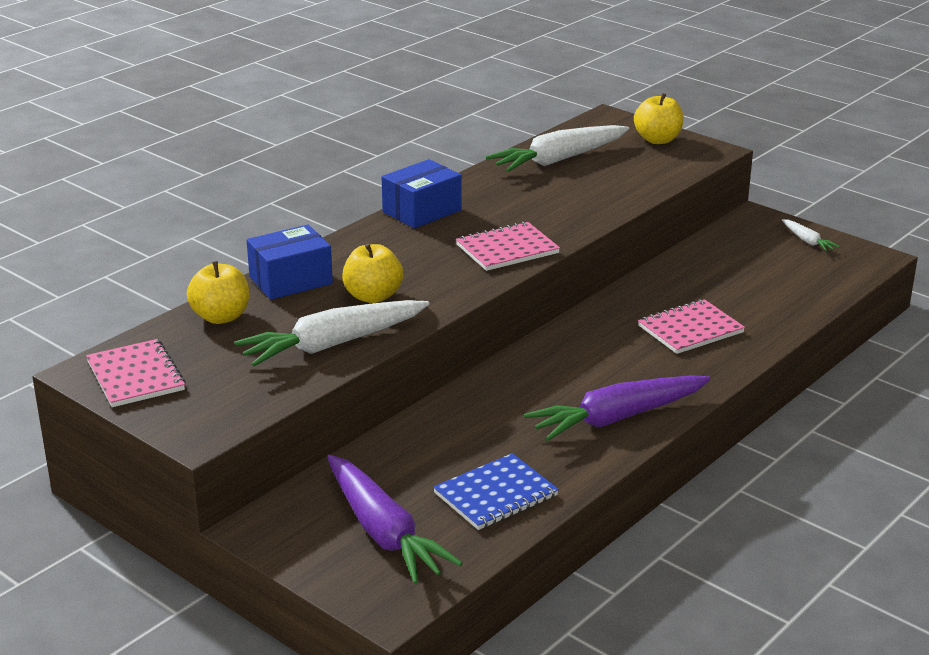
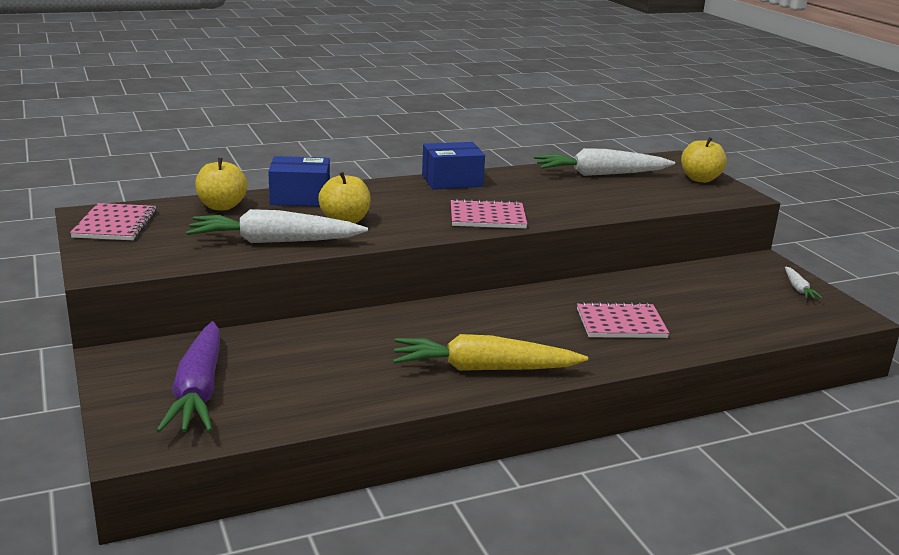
camera: 25 degrees right, 5 degrees down
(495, 494) = (317, 392): blue notebook -> none
(617, 418) = (483, 369): purple carrot -> yellow carrot

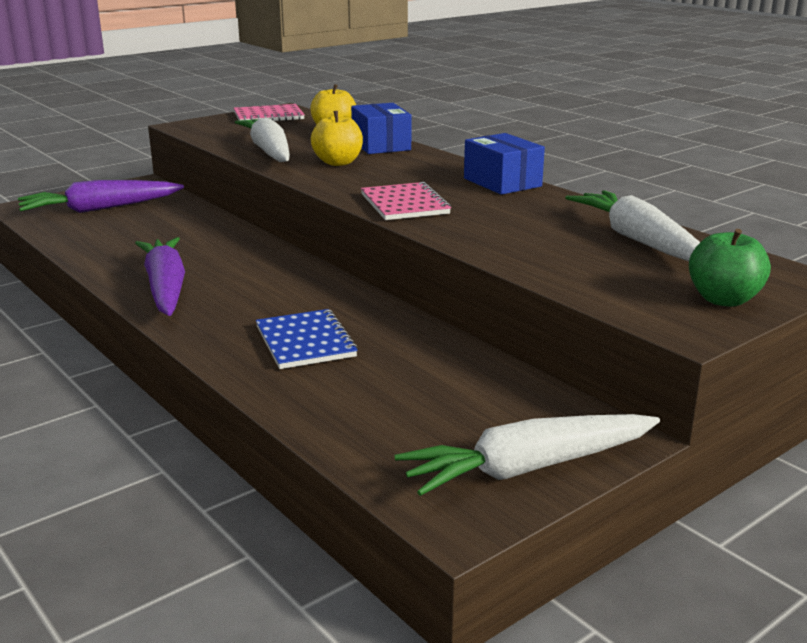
camera: 75 degrees right, 0 degrees up
(483, 369) = (165, 288): yellow carrot -> purple carrot
(621, 323) = (305, 342): pink notebook -> blue notebook
(700, 179) = (723, 299): yellow apple -> green apple
(798, 289) = (528, 468): white carrot -> white carrot, size x2.21

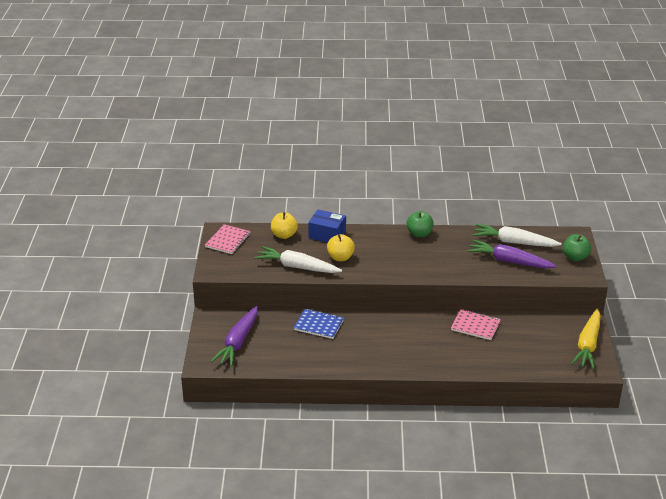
camera: 50 degrees left, 10 degrees up
(165, 288) = (371, 359): purple carrot -> purple carrot (509, 261)
(305, 342) = (462, 347): blue notebook -> blue notebook (318, 325)
(404, 204) = (418, 268): pink notebook -> pink notebook (475, 326)
(502, 182) = (419, 234): blue box -> green apple
(528, 468) = (588, 345): white carrot -> yellow carrot

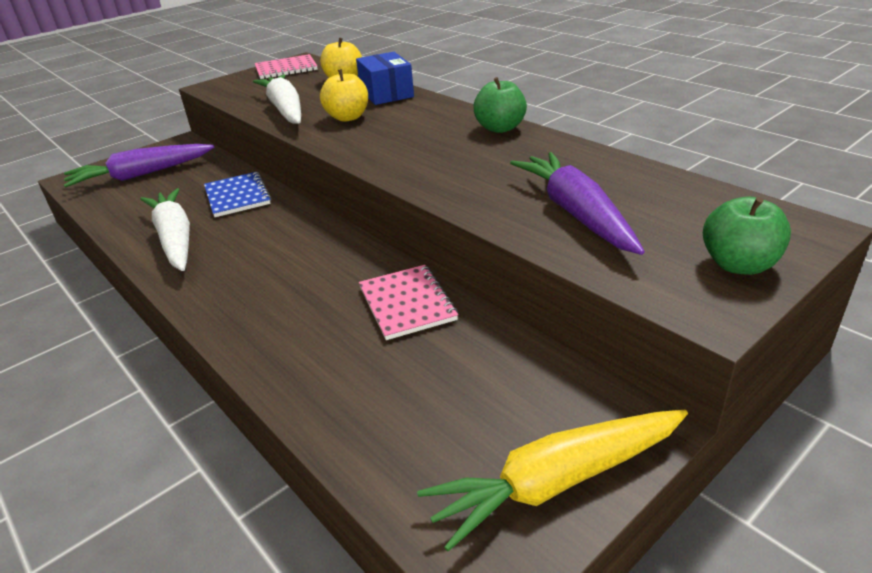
camera: 50 degrees right, 0 degrees up
(514, 242) = (639, 191): white carrot -> white carrot (175, 238)

